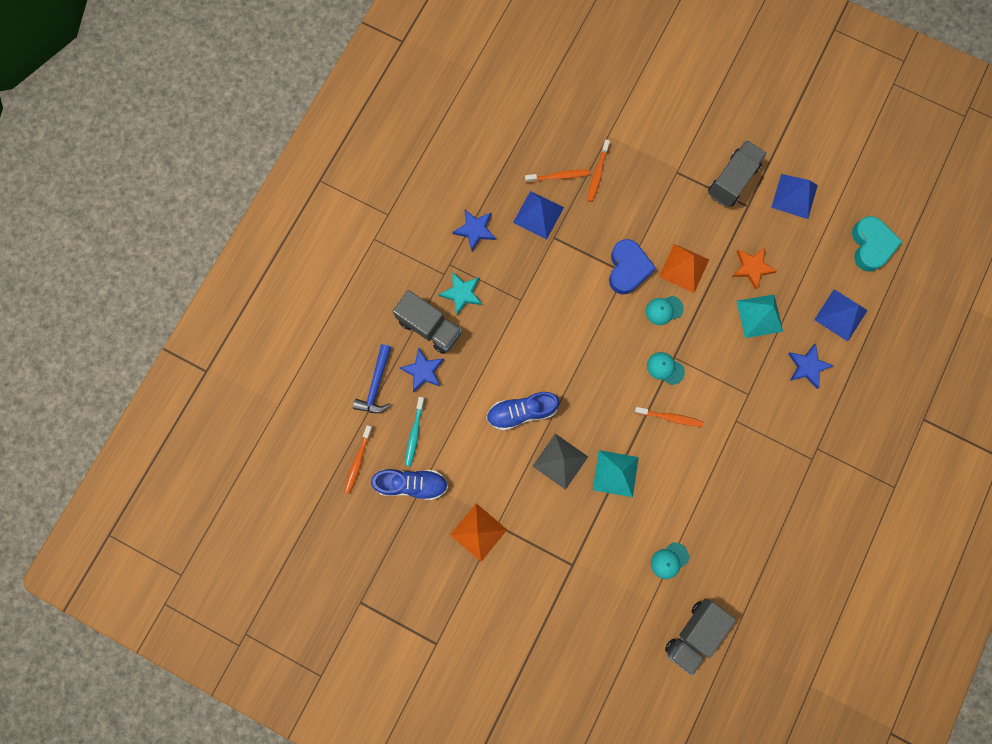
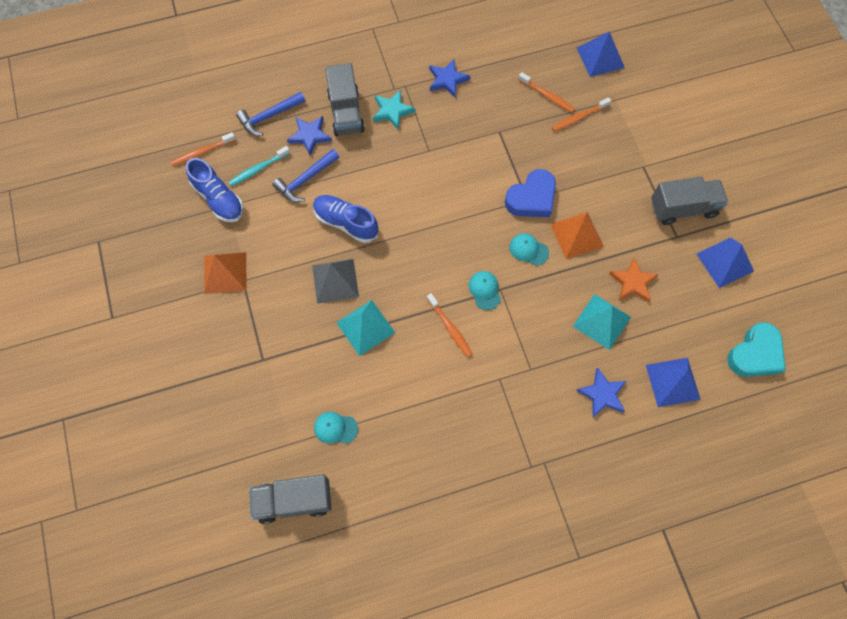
camera: 45 degrees right, 10 degrees down
(458, 408) = (305, 180): none -> blue hammer
(538, 215) = (504, 107): blue pyramid -> blue pyramid (600, 57)

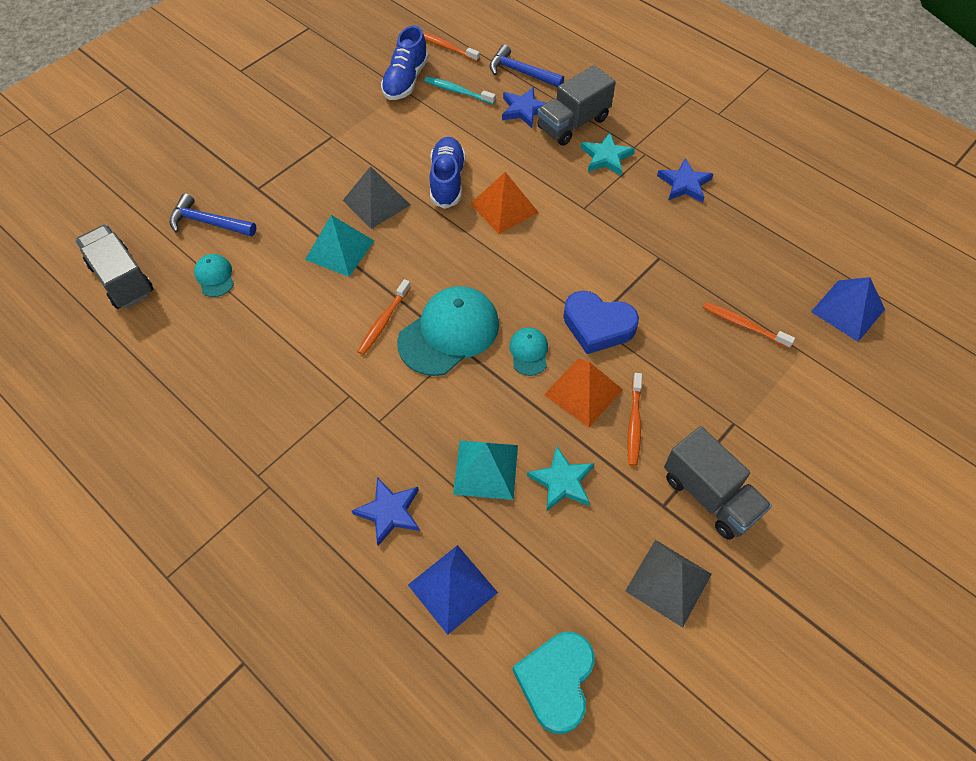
camera: 60 degrees right, 10 degrees down
(225, 272) = (332, 120): orange pyramid -> orange pyramid (504, 208)
(305, 180) = (472, 129): blue hammer -> blue hammer (208, 222)
(484, 290) = (449, 333): turquoise cap -> turquoise cap, size x2.06
(547, 96) = (745, 281): orange toothbrush -> orange toothbrush (634, 423)
(633, 282) = (562, 481): orange star -> turquoise star
(725, 262) = (668, 582): blue pyramid -> grey pyramid
(755, 354) = (556, 682): turquoise heart -> turquoise heart turned 90 degrees clockwise

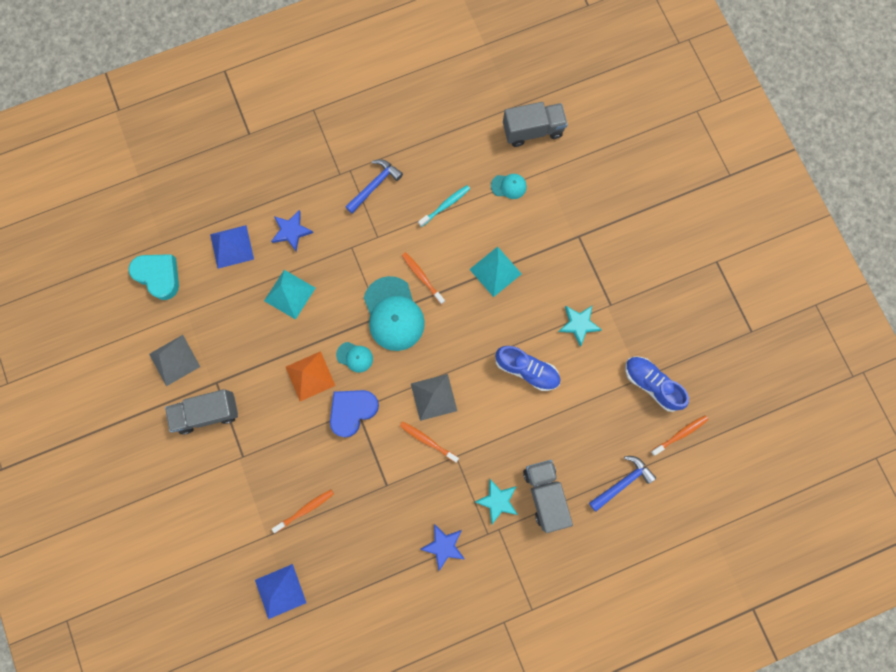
camera: 115 degrees right, 20 degrees up
(208, 222) = (559, 195): blue hammer -> blue hammer (374, 185)
(376, 202) = (528, 311): grey pyramid -> grey pyramid (433, 397)
(458, 91) = (620, 420): turquoise toothbrush -> turquoise toothbrush (445, 205)
(504, 208) = (482, 398): orange pyramid -> none
(524, 110) = (577, 463): blue star -> none
(562, 481) = (260, 333): turquoise star -> turquoise star (579, 324)
(634, 423) = (274, 395): orange toothbrush -> orange toothbrush (427, 441)

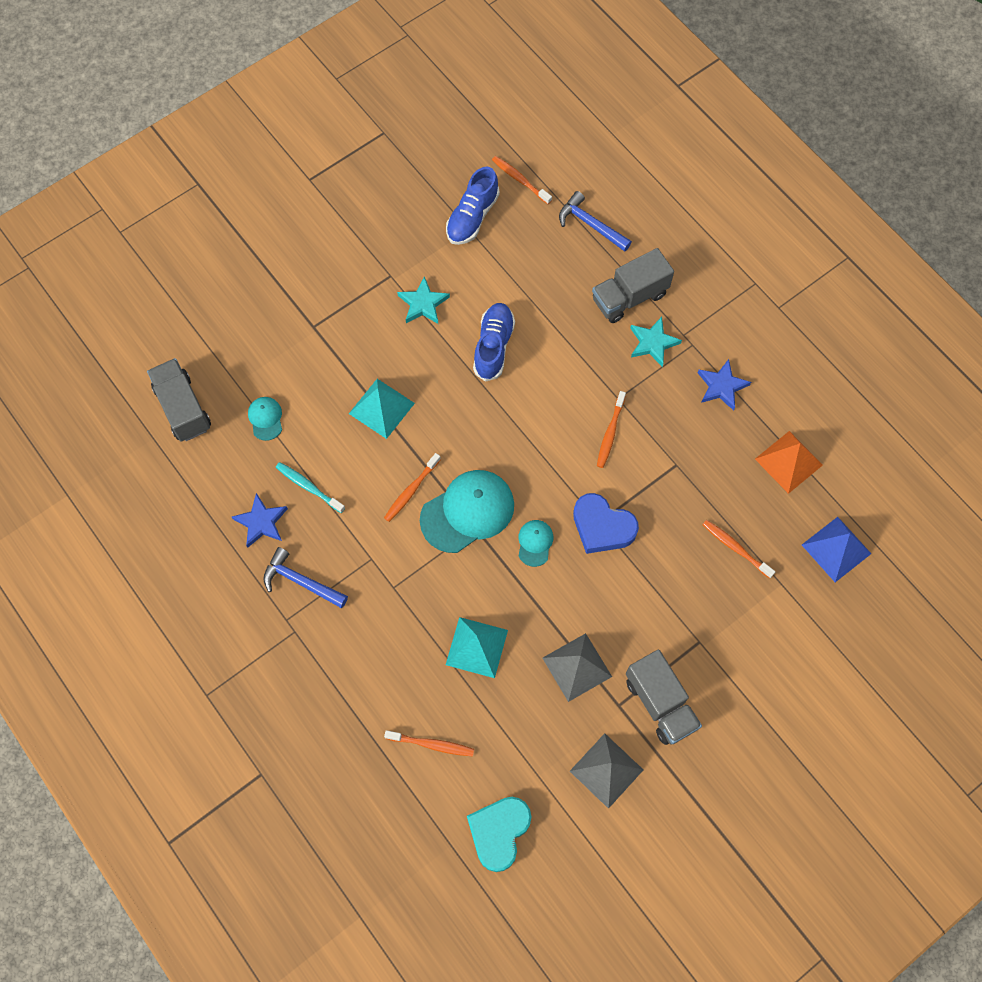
camera: 105 degrees left, 10 degrees down
(232, 246) = (431, 744): blue pyramid -> orange toothbrush
(291, 231) = (390, 671): blue star -> blue star (261, 522)
(310, 376) = (574, 589): orange pyramid -> orange pyramid (788, 461)
(433, 397) = (556, 439): grey pyramid -> grey pyramid (577, 667)

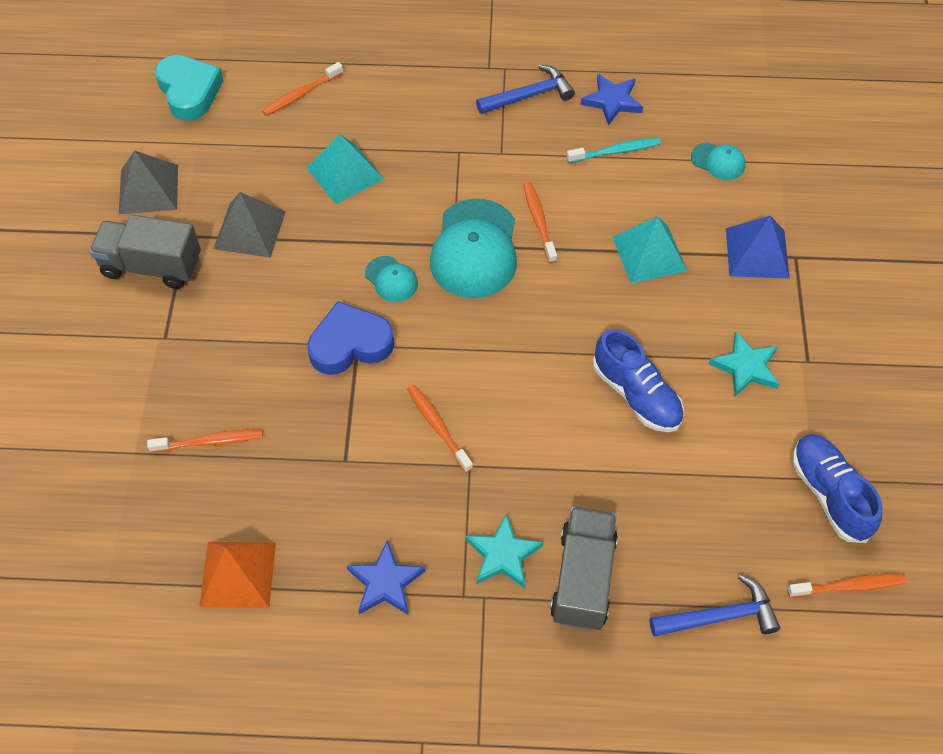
camera: 130 degrees right, 10 degrees down
(183, 408) = (783, 111): grey truck -> none
(836, 549) = (108, 535): blue pyramid -> blue pyramid (757, 253)

